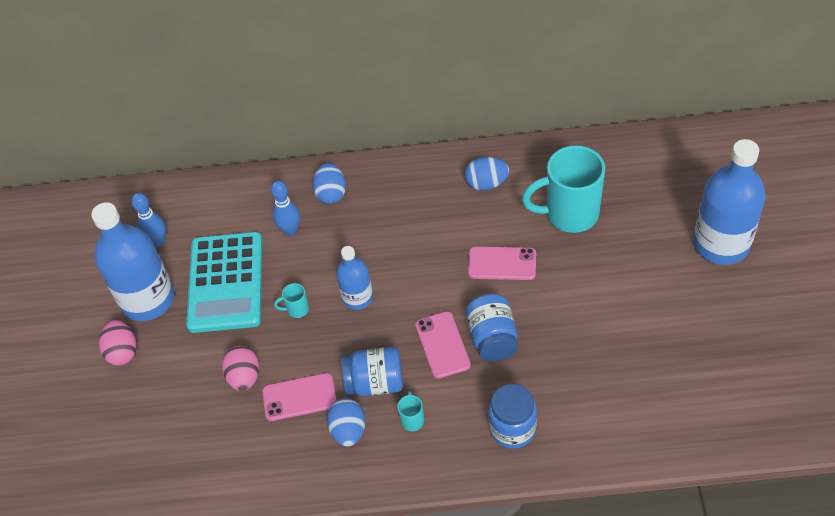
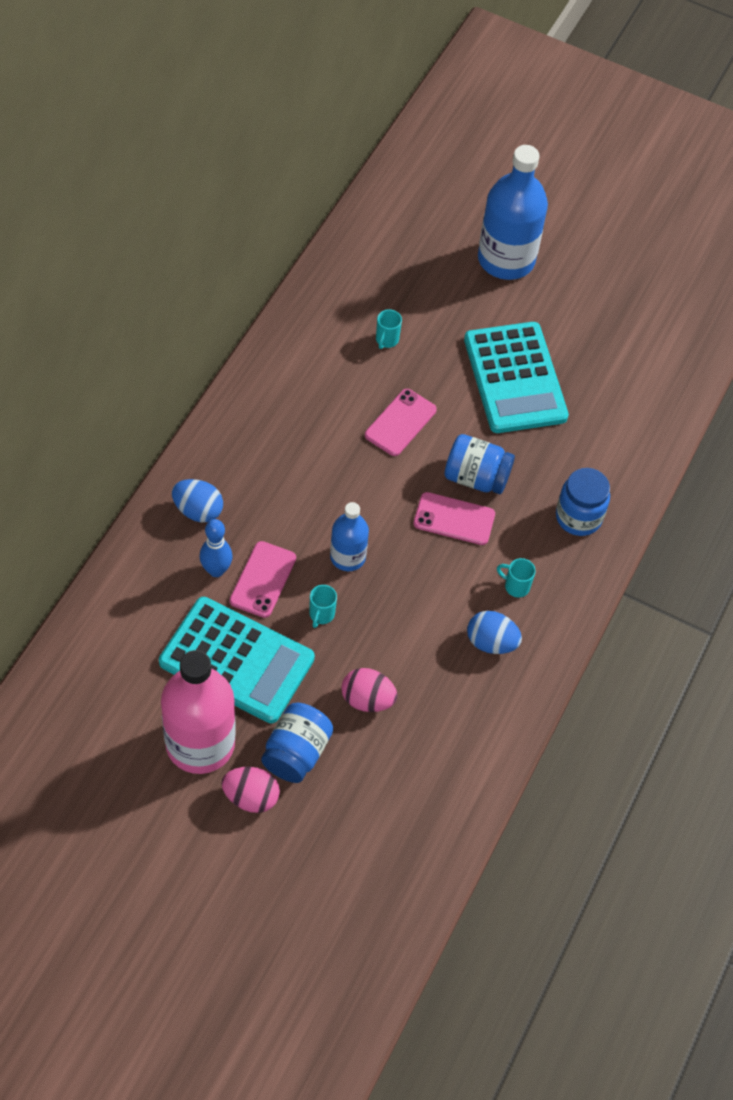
camera: 70 degrees left, 5 degrees up
(148, 299) = (200, 743): blue bottle -> pink bottle
(158, 242) = (128, 699): blue bowling pin -> none
(299, 397) = (425, 664): pink phone -> pink phone (263, 579)
(375, 383) = (455, 594): blue jar -> blue jar (296, 752)
(486, 184) = (297, 379): blue egg -> none
(569, 214) = (386, 340): turquoise mug -> turquoise mug, size x0.40
(609, 312) = (515, 378): none -> turquoise calculator

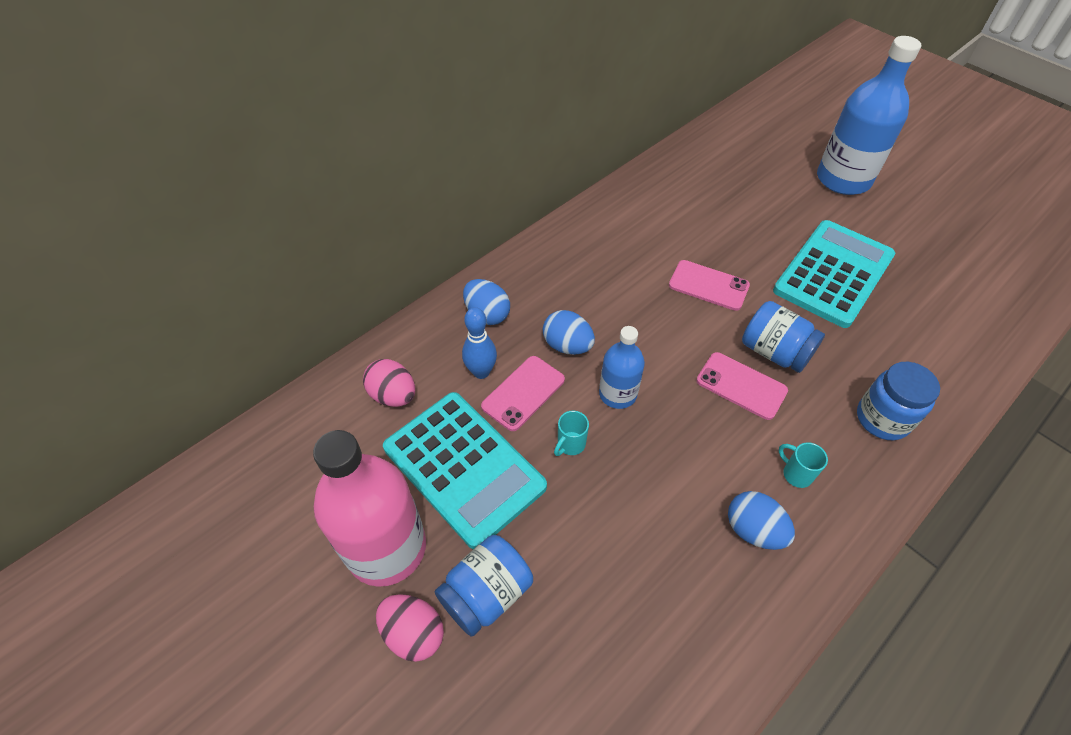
camera: 25 degrees right, 5 degrees down
(286, 522) = (567, 345): none -> blue egg
(367, 699) = (589, 555): pink egg -> pink egg (393, 395)
(386, 340) = (714, 217): turquoise mug -> none
(400, 423) = (708, 285): pink phone -> pink phone turned 60 degrees clockwise
(515, 378) = (833, 273): turquoise calculator -> turquoise calculator turned 150 degrees counterclockwise

